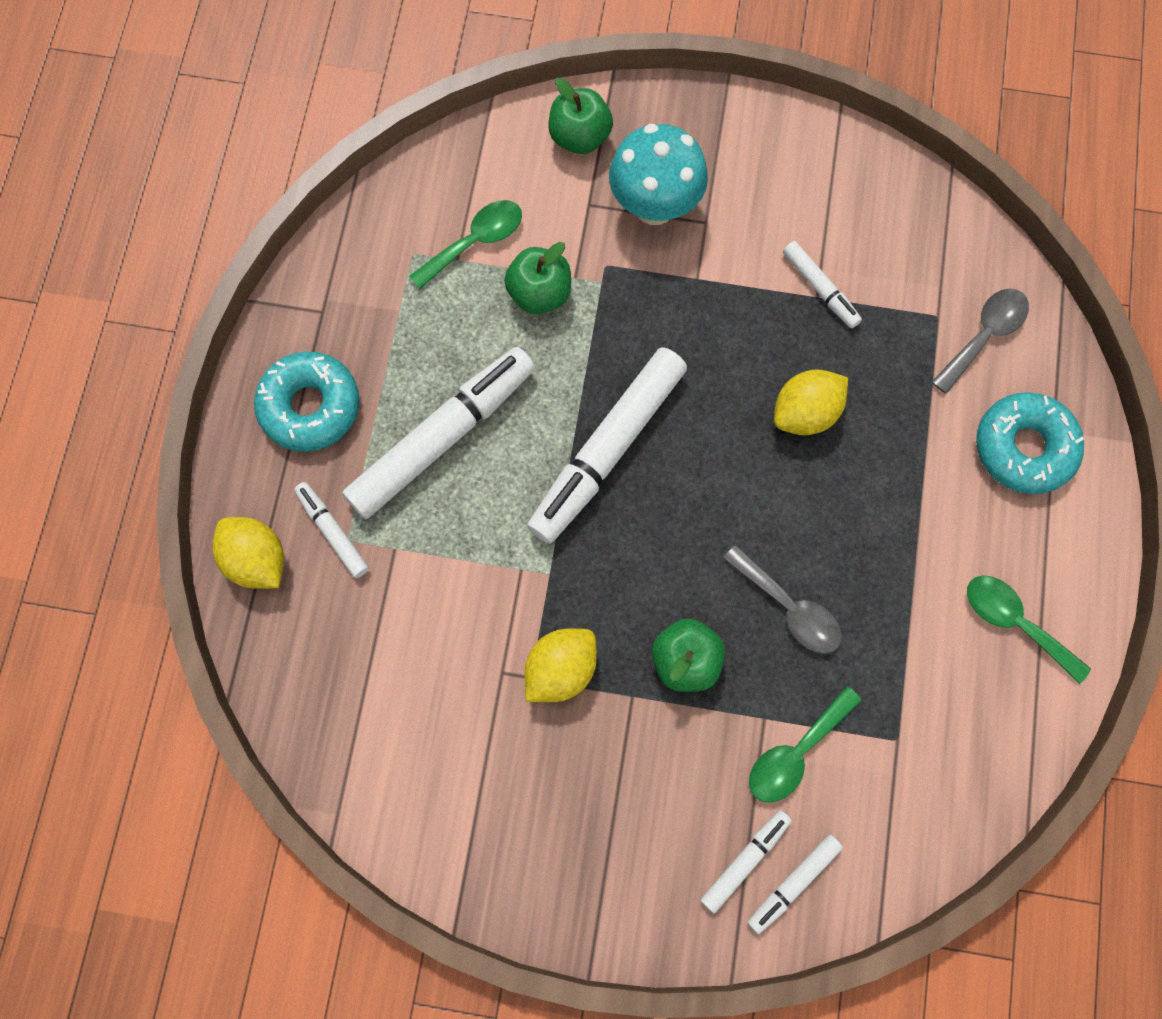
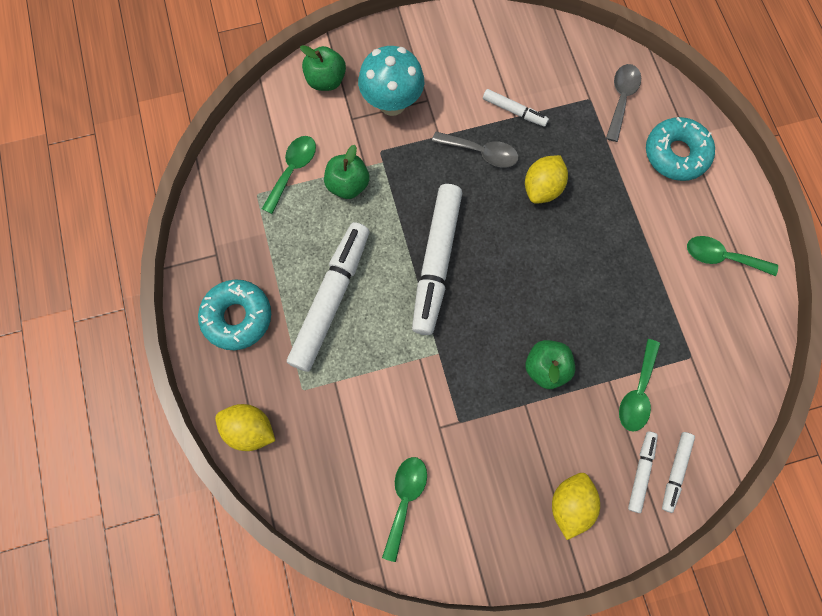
camera: 25 degrees left, 0 degrees up
(333, 532) = (290, 389): white marker -> none
(410, 744) = (405, 499): none -> green spoon
(560, 669) = (474, 408): yellow lemon -> yellow lemon (570, 504)
(789, 608) = (591, 308): grey spoon -> grey spoon (481, 152)

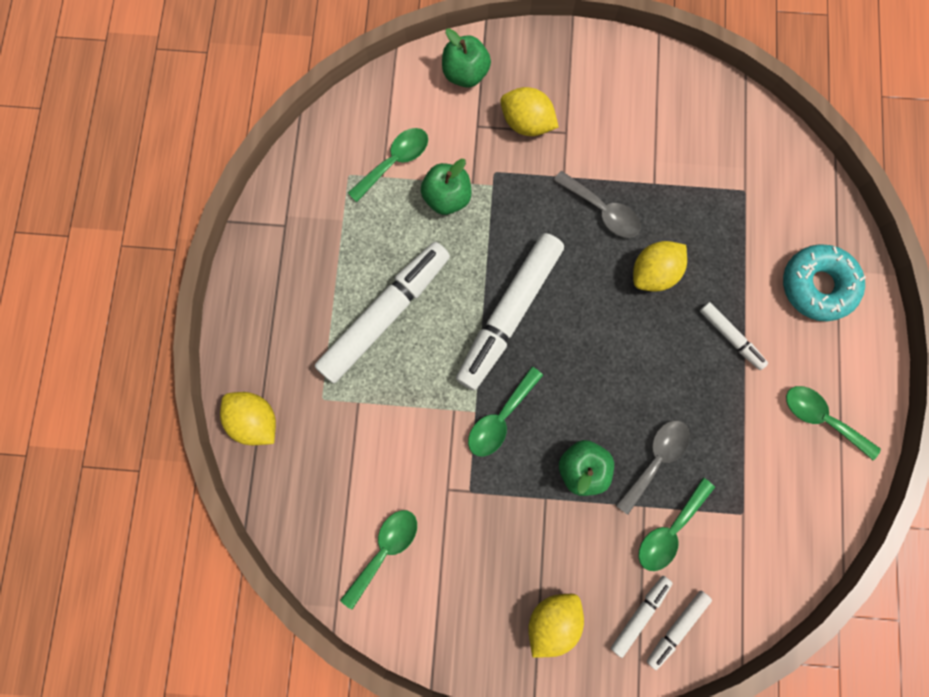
camera: 20 degrees right, 5 degrees up
(237, 317) = (283, 299): turquoise donut -> none
(392, 103) = (526, 123): turquoise mushroom -> yellow lemon
(462, 351) = (500, 418): none -> green spoon
(514, 111) = (656, 177): white marker -> white marker (730, 337)
(621, 99) = (780, 202): grey spoon -> grey spoon (655, 459)

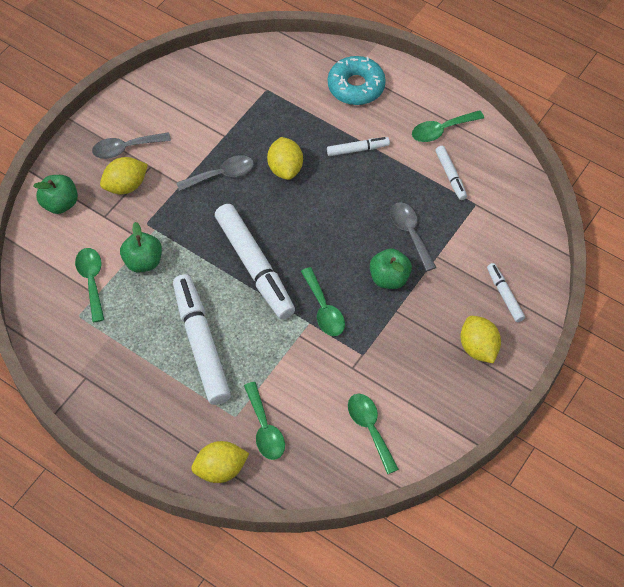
camera: 60 degrees left, 20 degrees down
(572, 94) = (125, 148): none -> grey spoon
(669, 530) = (461, 250): green spoon -> green spoon (265, 429)
(676, 627) = (525, 279): white marker -> white marker (450, 176)

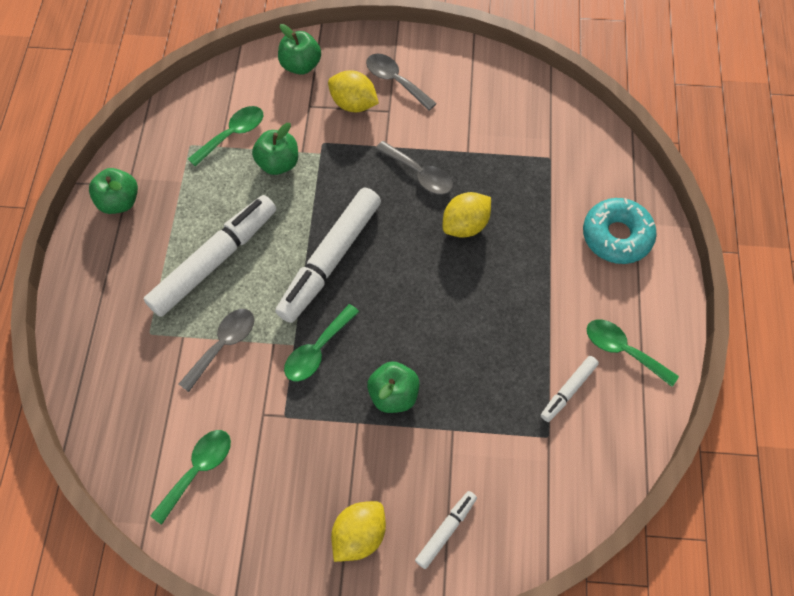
camera: 60 degrees right, 5 degrees up
(96, 390) = (119, 202): none -> green apple
(221, 469) = (84, 352): yellow lemon -> none
(265, 429) = (148, 368): green spoon -> none
(358, 149) = (536, 280): white marker -> none
(410, 233) = (464, 387): grey spoon -> grey spoon (223, 345)

